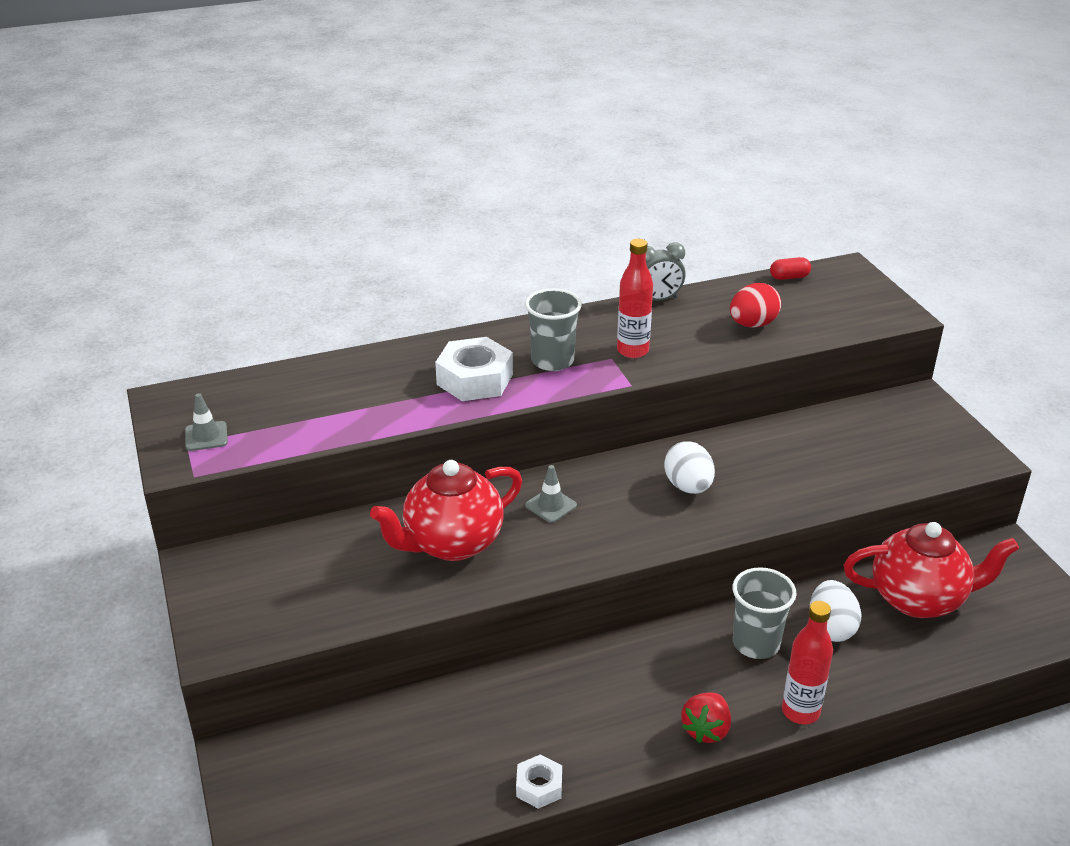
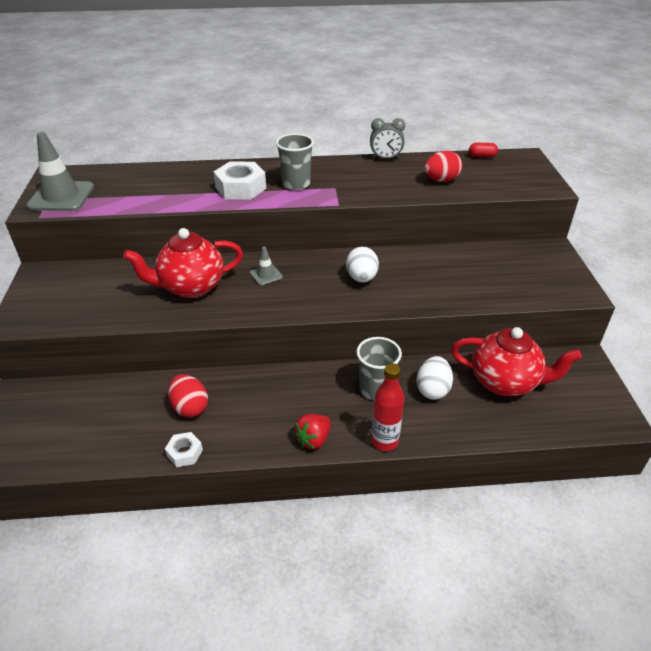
camera: 15 degrees right, 5 degrees up
(206, 436) = (61, 197): grey traffic cone -> grey traffic cone, size x2.06
(511, 722) = (190, 407): none -> red egg
(632, 351) = (351, 185): red bottle -> none

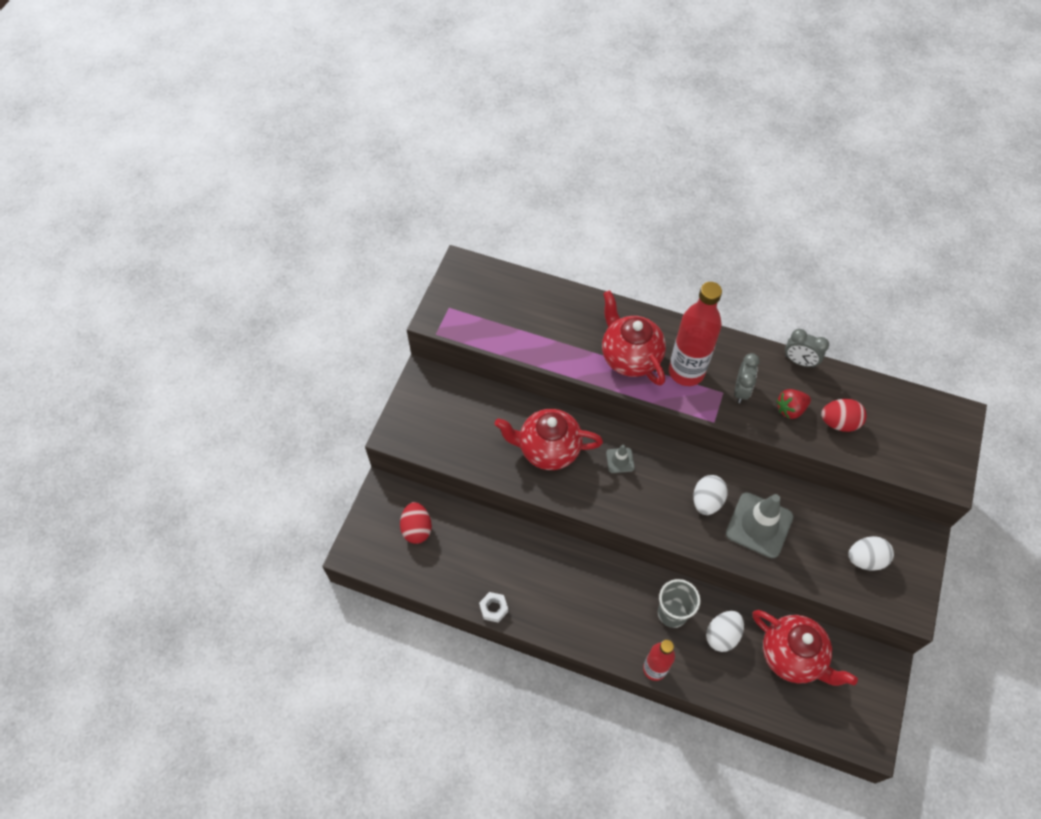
camera: 25 degrees right, 20 degrees up
(61, 197) = (461, 308): grey traffic cone -> grey traffic cone (759, 525)
(190, 407) = (511, 564): red egg -> red egg (417, 529)
(241, 188) = (630, 357): white nut -> red teapot
(296, 184) = (686, 372): grey cup -> red bottle
(313, 439) = (598, 641): red strawberry -> red strawberry (790, 409)
(349, 183) = (741, 390): none -> grey clock
(482, 156) = (908, 397): red capsule -> none
(520, 273) = (865, 559): none -> white egg

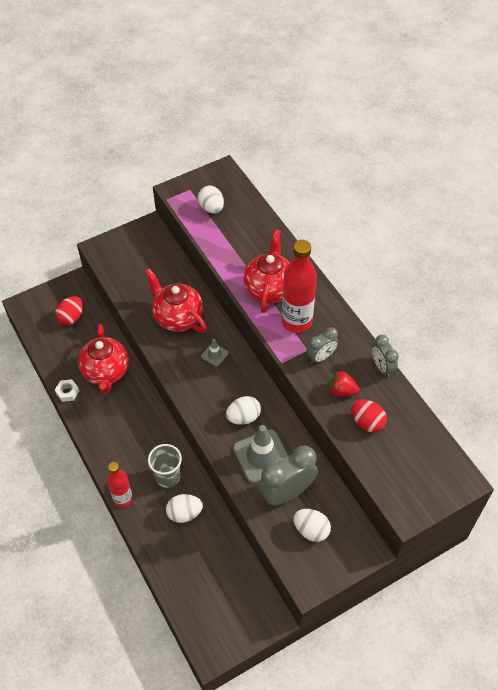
camera: 40 degrees right, 5 degrees down
(491, 313) = (211, 208): none -> white egg
(792, 656) = (216, 561): red teapot -> red teapot (106, 372)
(813, 542) = (287, 493): none -> grey clock

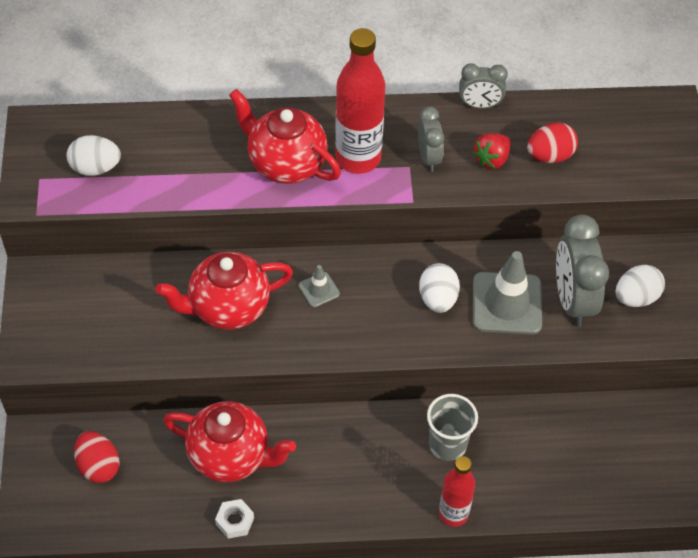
camera: 65 degrees left, 0 degrees up
(184, 513) = (513, 447): white egg -> none

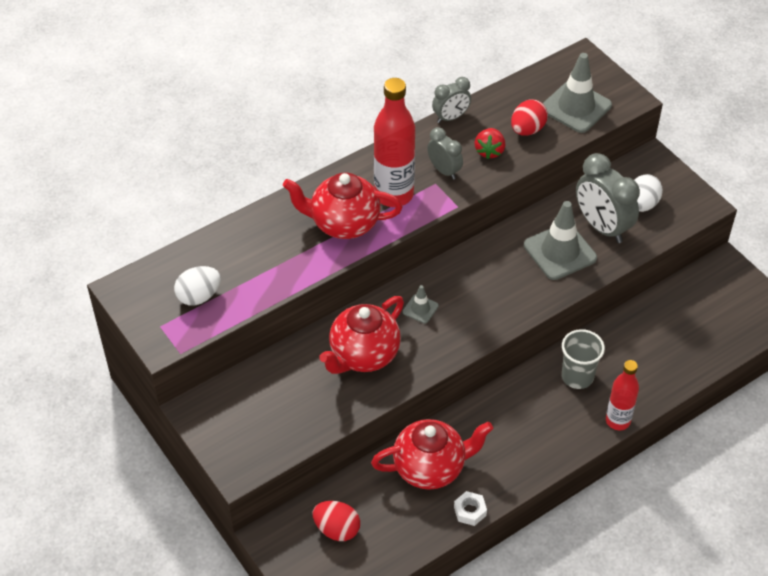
camera: 30 degrees left, 5 degrees down
(438, 299) = (510, 272): white egg -> none
(622, 156) = (576, 107): none -> grey traffic cone

